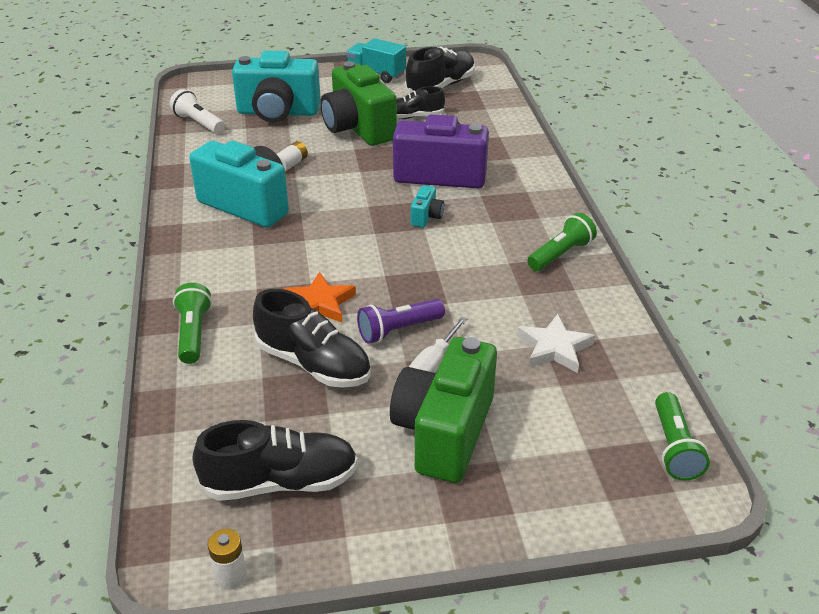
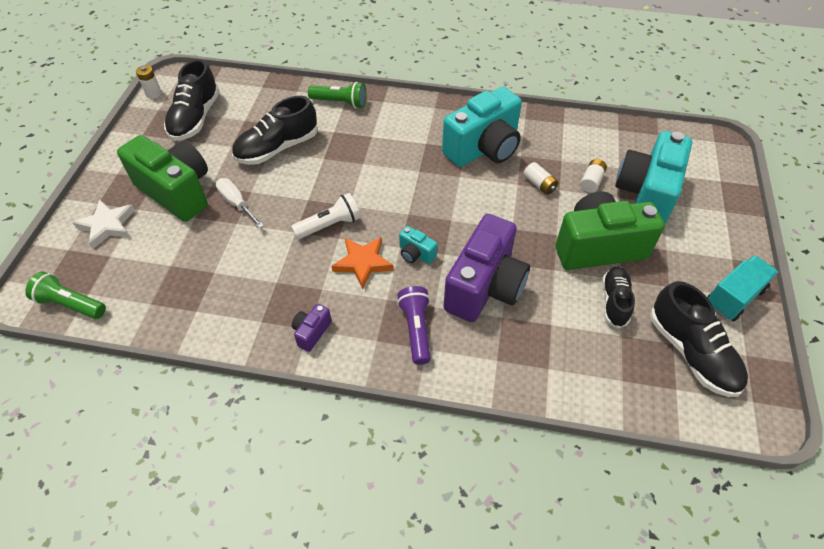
camera: 110 degrees right, 15 degrees up
(198, 123) = (634, 139): white flashlight -> white flashlight (330, 225)
(272, 139) = (591, 181): none -> white battery
(319, 303) = (336, 163): orange star -> orange star (363, 263)
(398, 330) = (282, 196): purple flashlight -> purple flashlight (416, 329)
(554, 348) = (206, 277): white star -> white star (107, 225)
(561, 254) = (311, 332): green flashlight -> purple camera

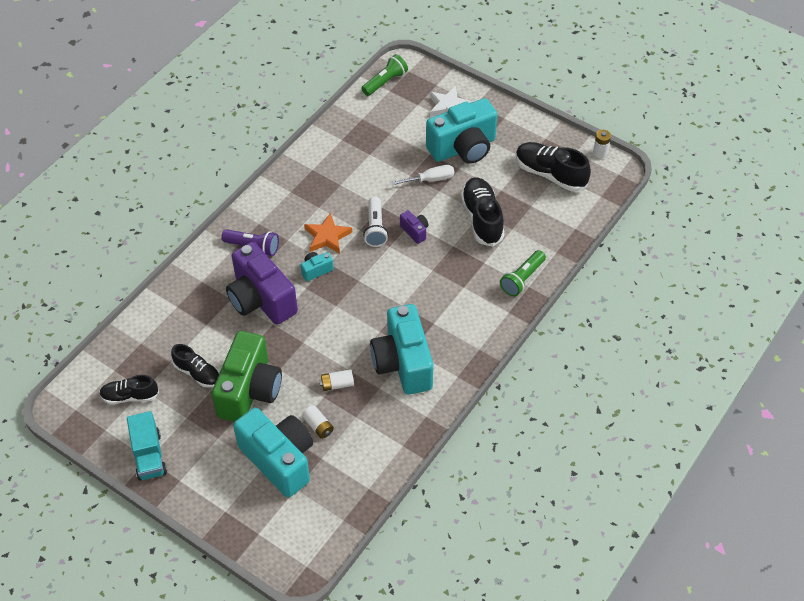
camera: 115 degrees right, 0 degrees up
(177, 192) = (463, 148): green camera -> turquoise camera
(311, 332) = (287, 192): purple camera -> purple camera (415, 231)
(691, 352) = (130, 396): black shoe -> black shoe, size x0.63

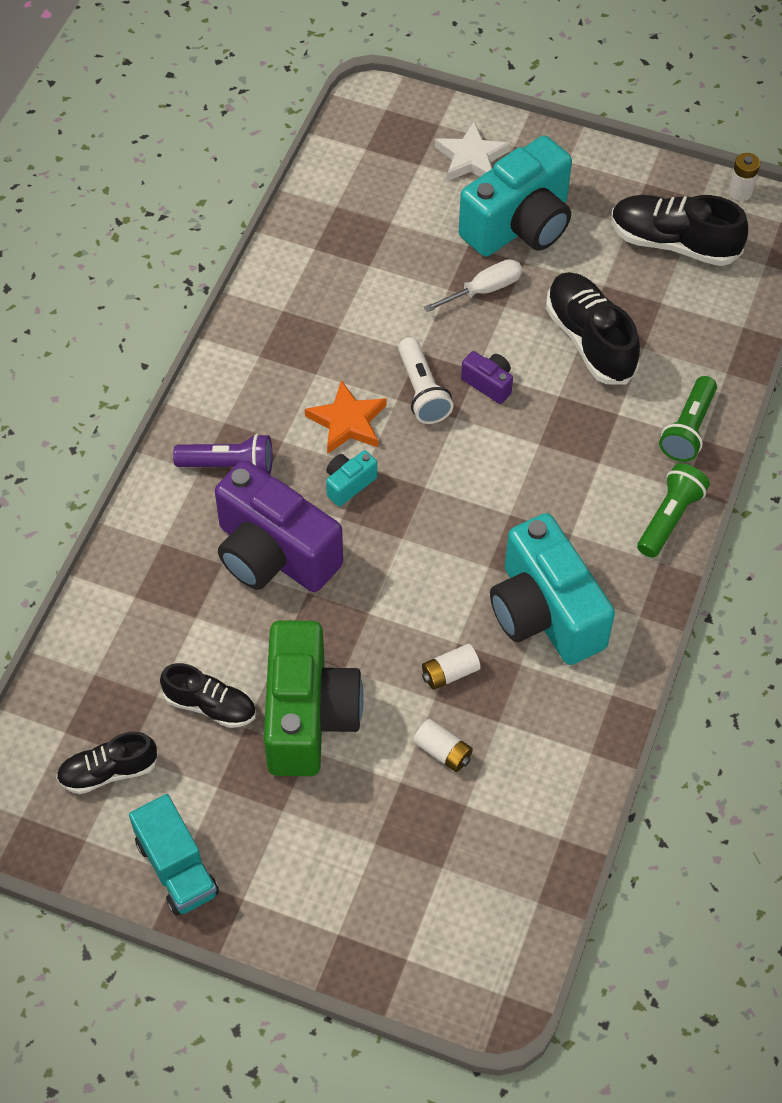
camera: 15 degrees left, 5 degrees up
(279, 460) = (398, 824): turquoise camera -> none
(385, 82) = (353, 135): green flashlight -> green flashlight (669, 518)

